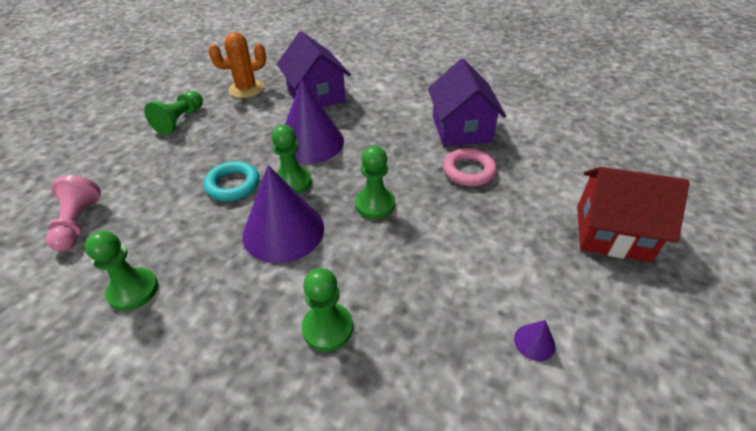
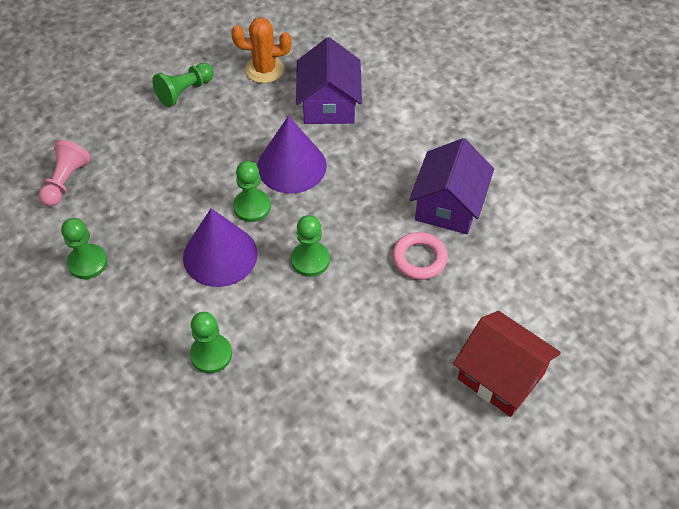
camera: 25 degrees right, 10 degrees up
(233, 185) = (200, 189): turquoise ring -> none
(534, 342) = (356, 434): purple cone -> none

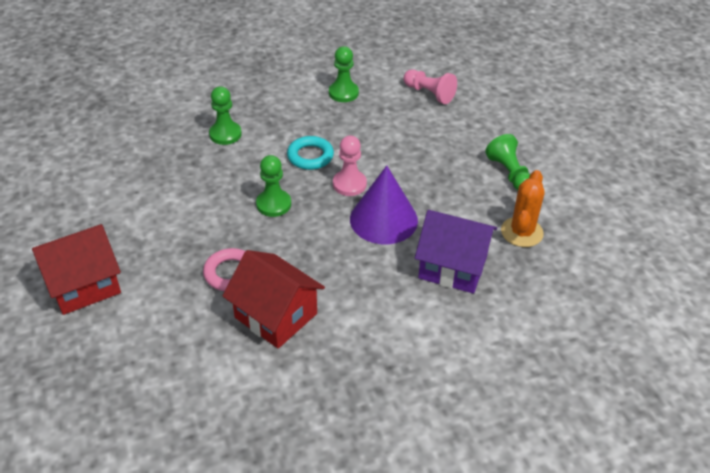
camera: 110 degrees right, 10 degrees down
(220, 255) = (310, 156): purple cone -> turquoise ring
(252, 207) = (349, 184): green pawn -> pink pawn
(448, 206) = (276, 315): purple house -> red house

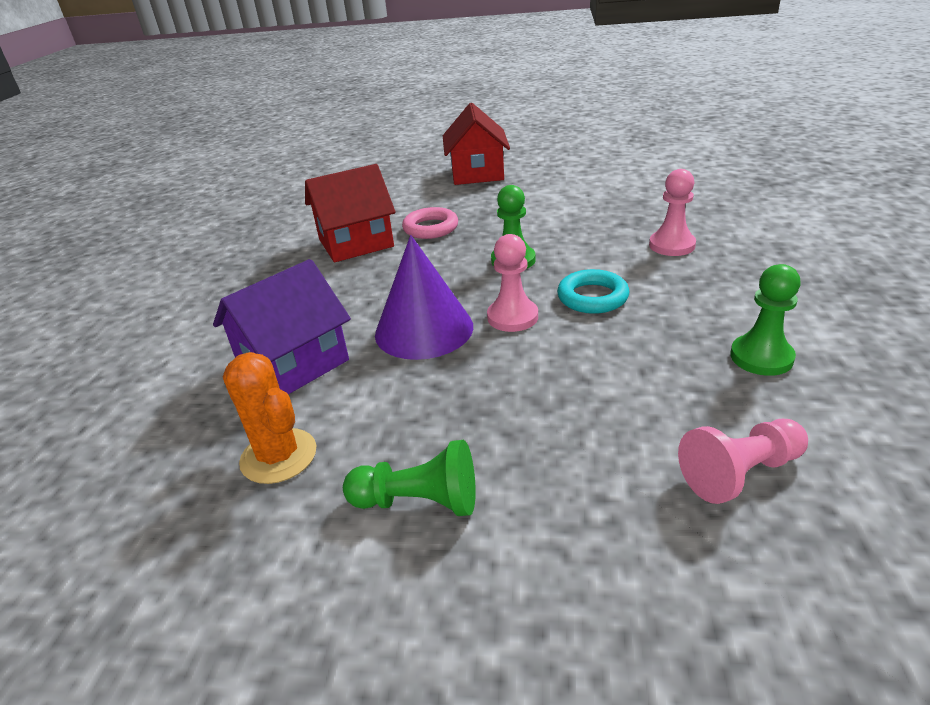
camera: 120 degrees right, 10 degrees down
(225, 134) = (672, 245): green pawn -> pink pawn

